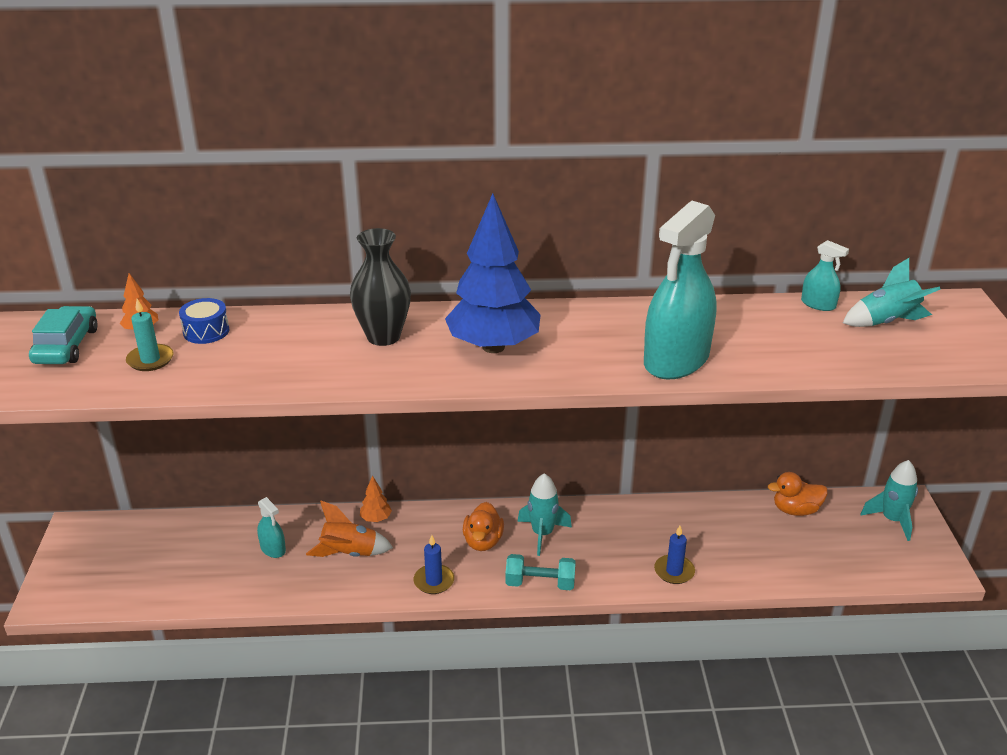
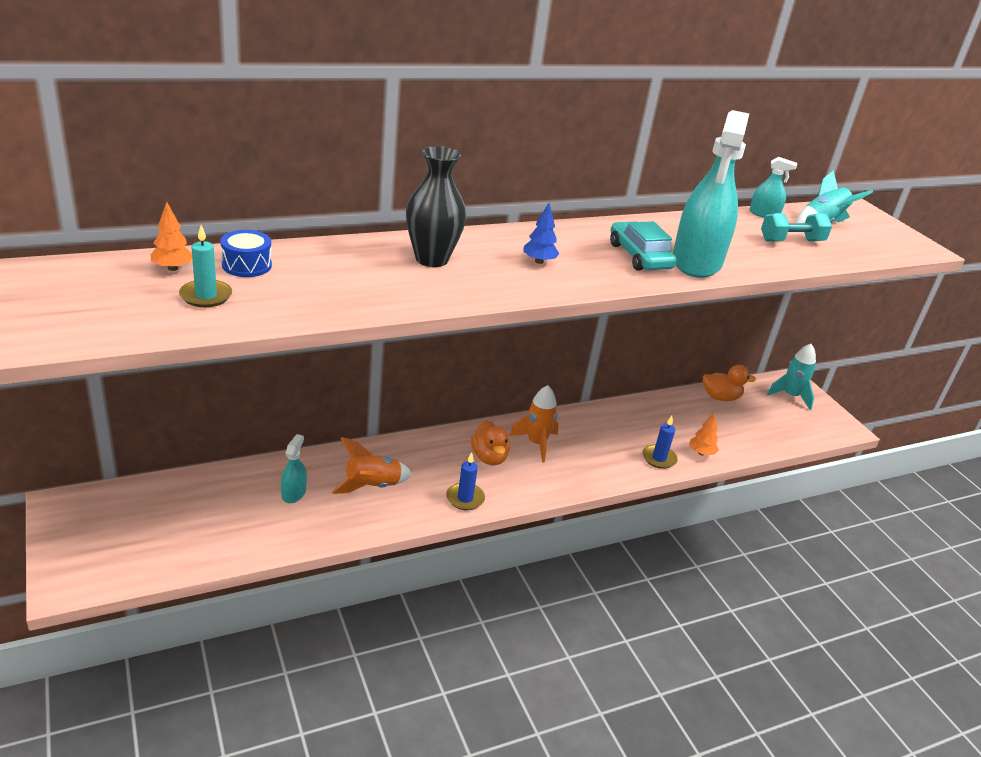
camera: 25 degrees left, 0 degrees up
(66, 346) = (95, 289): turquoise car -> turquoise car (639, 256)
(273, 549) = (293, 493): turquoise spray bottle -> turquoise spray bottle turned 105 degrees counterclockwise
(376, 519) = (380, 451): orange tree -> orange tree (701, 453)
(493, 347) = (539, 261): blue tree -> blue tree, size x0.40
(540, 583) = (558, 485): turquoise dumbbell -> turquoise dumbbell (791, 241)
(542, 534) = (536, 443): turquoise rocket -> orange rocket
(795, 510) = (720, 397): orange duck -> orange duck turned 150 degrees counterclockwise

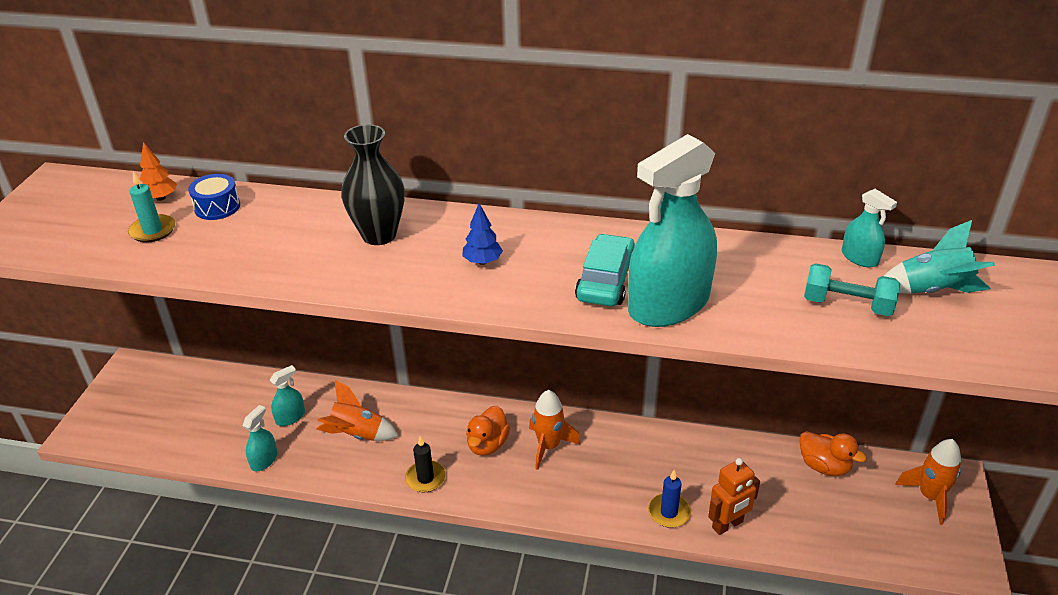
camera: 40 degrees right, 5 degrees up
(305, 536) = (264, 460): none -> turquoise spray bottle
(465, 498) = (425, 478): blue candle -> black candle
(701, 453) = (727, 525): orange tree -> orange robot
(790, 396) = (930, 496): turquoise rocket -> orange rocket

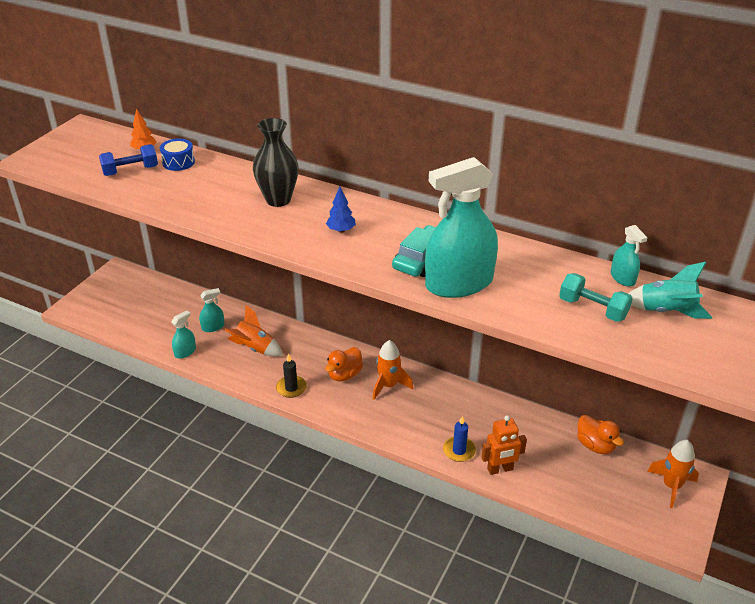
camera: 15 degrees right, 0 degrees up
(153, 231) = (131, 171): turquoise candle -> blue dumbbell

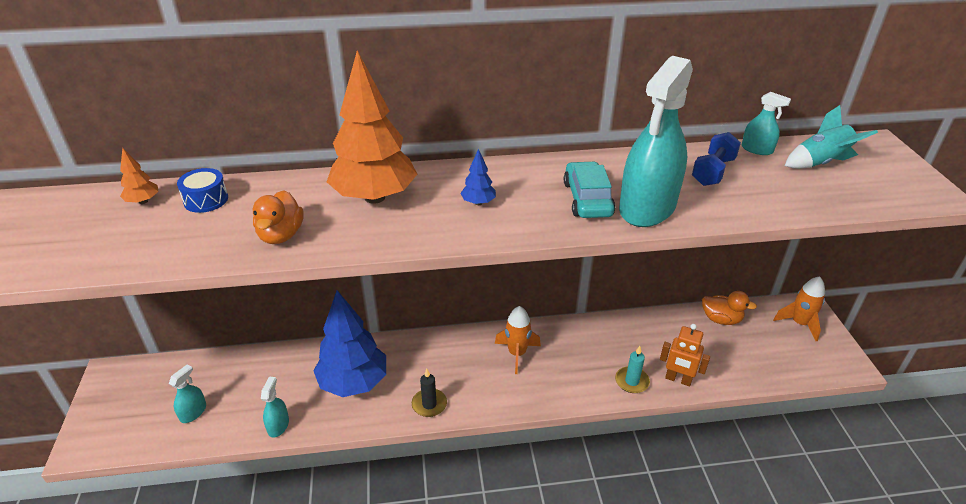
camera: 35 degrees left, 0 degrees up
(131, 171) = (151, 231): blue dumbbell -> blue dumbbell (713, 172)
(213, 327) = (286, 382): turquoise spray bottle -> turquoise spray bottle (193, 412)
(254, 348) = (353, 383): orange rocket -> blue tree
(278, 200) = (375, 197): black vase -> orange tree
(344, 375) = (467, 364): orange duck -> orange duck (281, 235)
(459, 450) = (632, 381): blue candle -> turquoise candle
(500, 469) = (678, 379): orange robot -> orange robot turned 75 degrees clockwise
(592, 309) = (772, 184): turquoise dumbbell -> none

